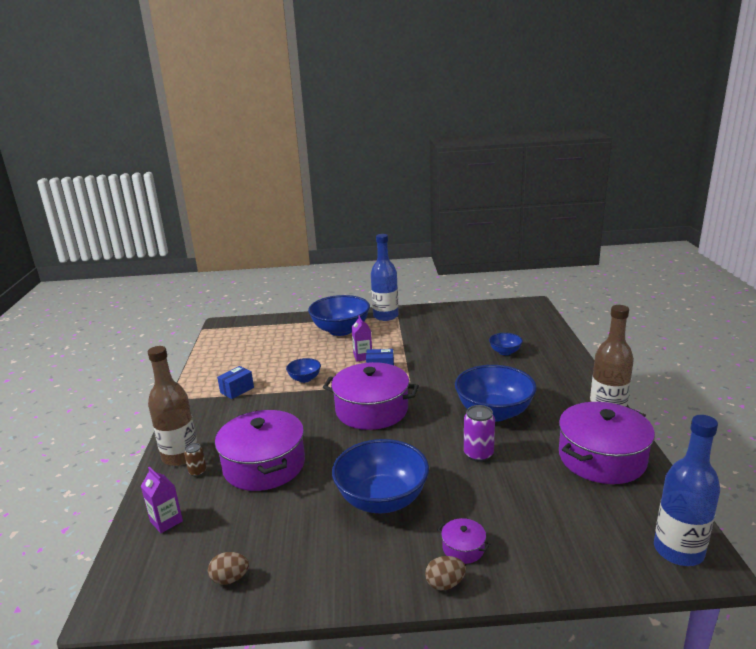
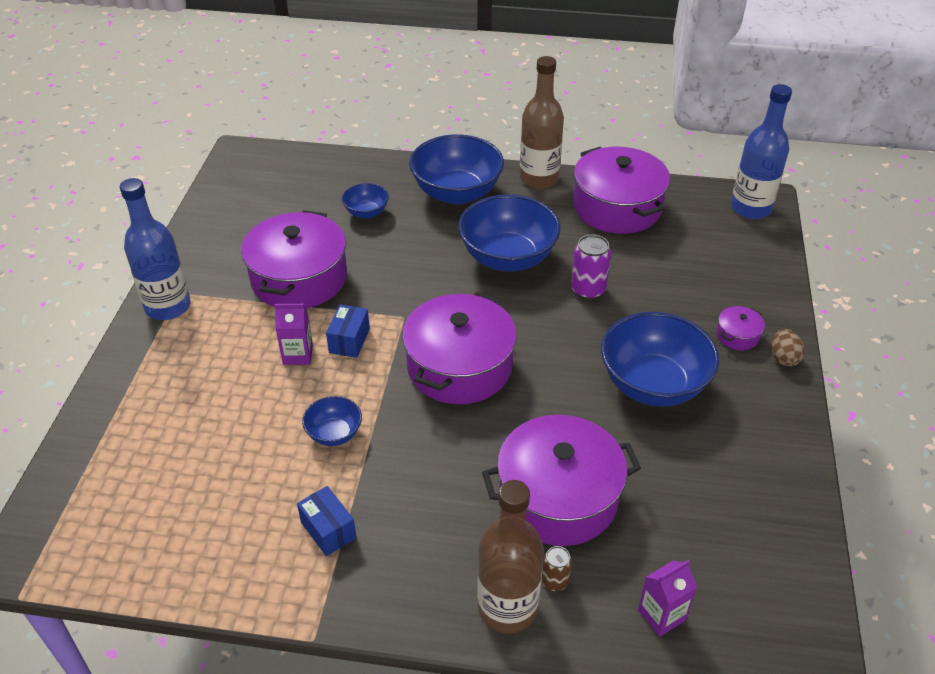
camera: 80 degrees left, 20 degrees up
(230, 579) = (771, 537): brown egg -> none
(341, 330) = (183, 370): blue bowl -> blue bowl (456, 193)
(427, 344) = (299, 278): none -> purple pot

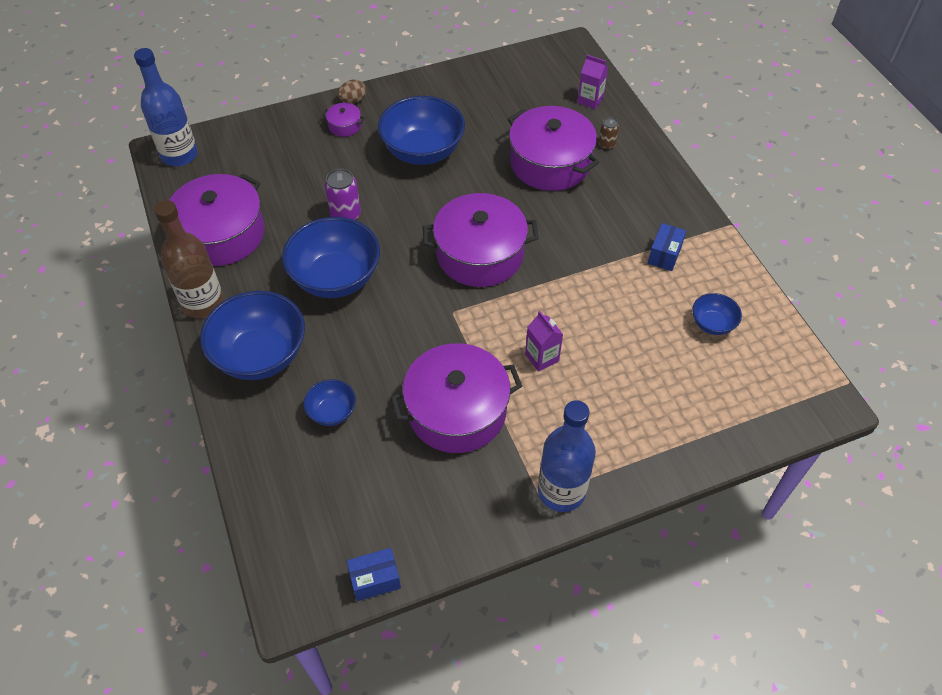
camera: 120 degrees left, 10 degrees up
(334, 434) = (594, 292): blue bowl -> blue bowl (712, 324)
(349, 341) = (503, 332): blue box -> blue box (375, 580)
(507, 608) = (639, 156): brown bottle -> none

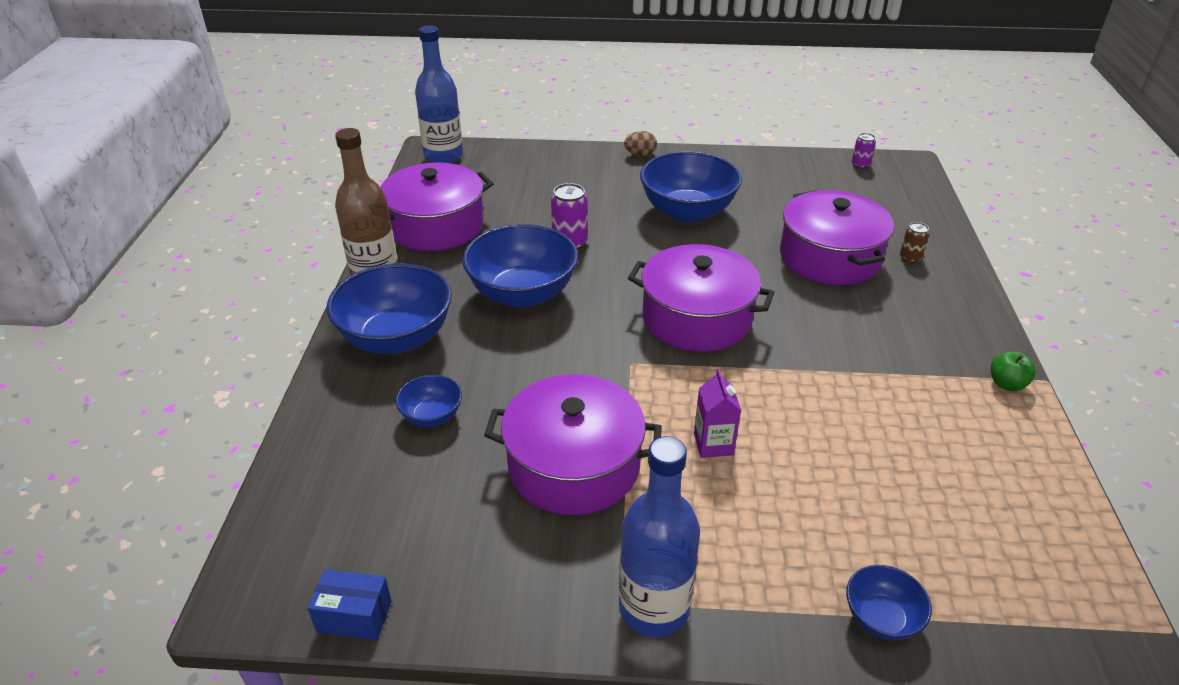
camera: 25 degrees right, 15 degrees down
(344, 126) = (618, 172): purple pot -> none
(534, 59) = (860, 165): none -> purple can
(590, 100) = (909, 214): purple carton -> none
(664, 255) = (935, 385): blue box -> none
(708, 237) = (1006, 384): none -> green apple
(712, 324) = (971, 483): blue bowl -> blue bowl (881, 618)

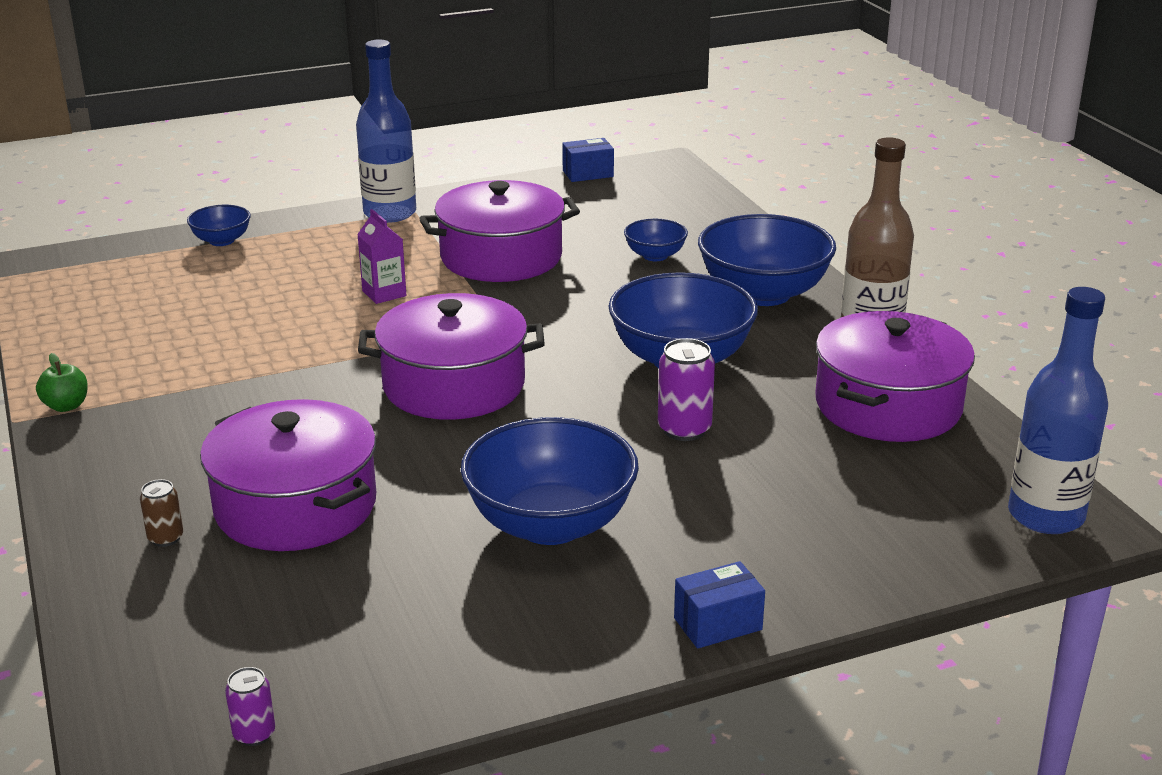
camera: 155 degrees right, 10 degrees down
(640, 155) = (718, 624): brown egg -> blue box

